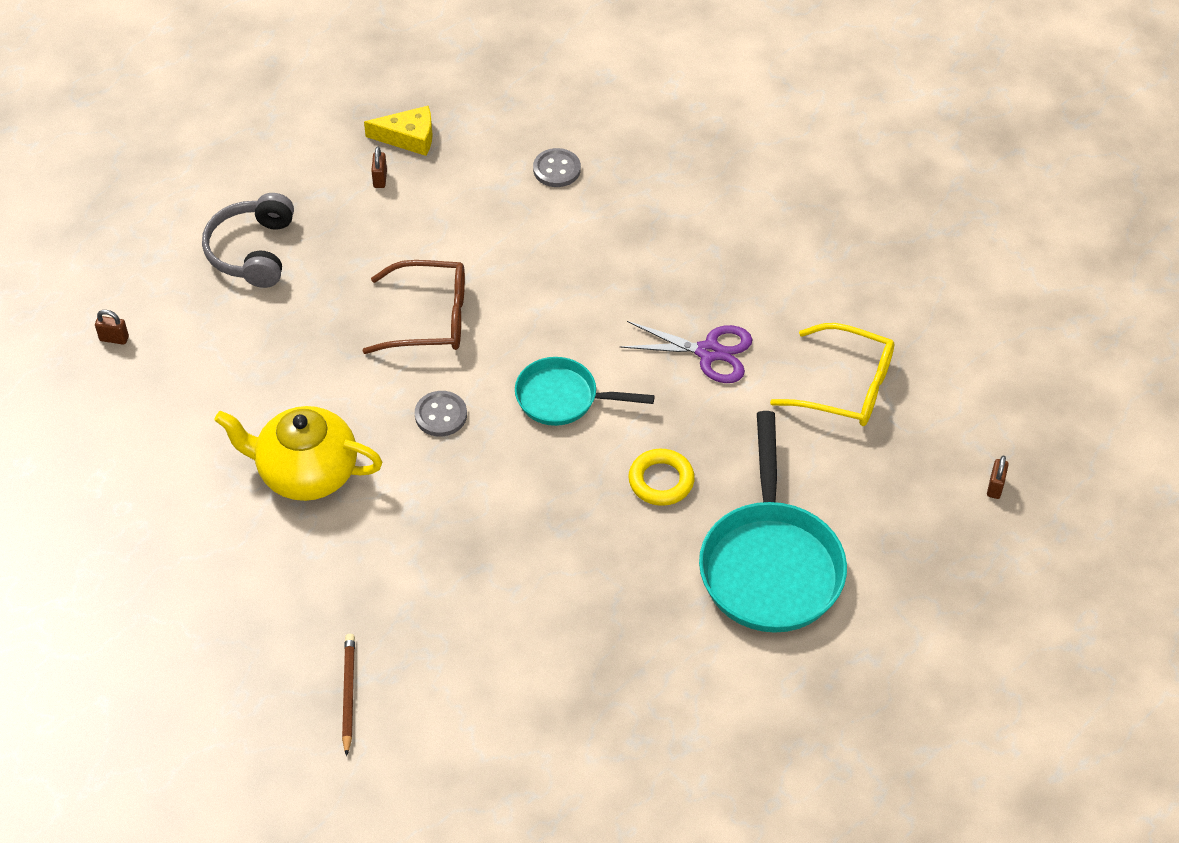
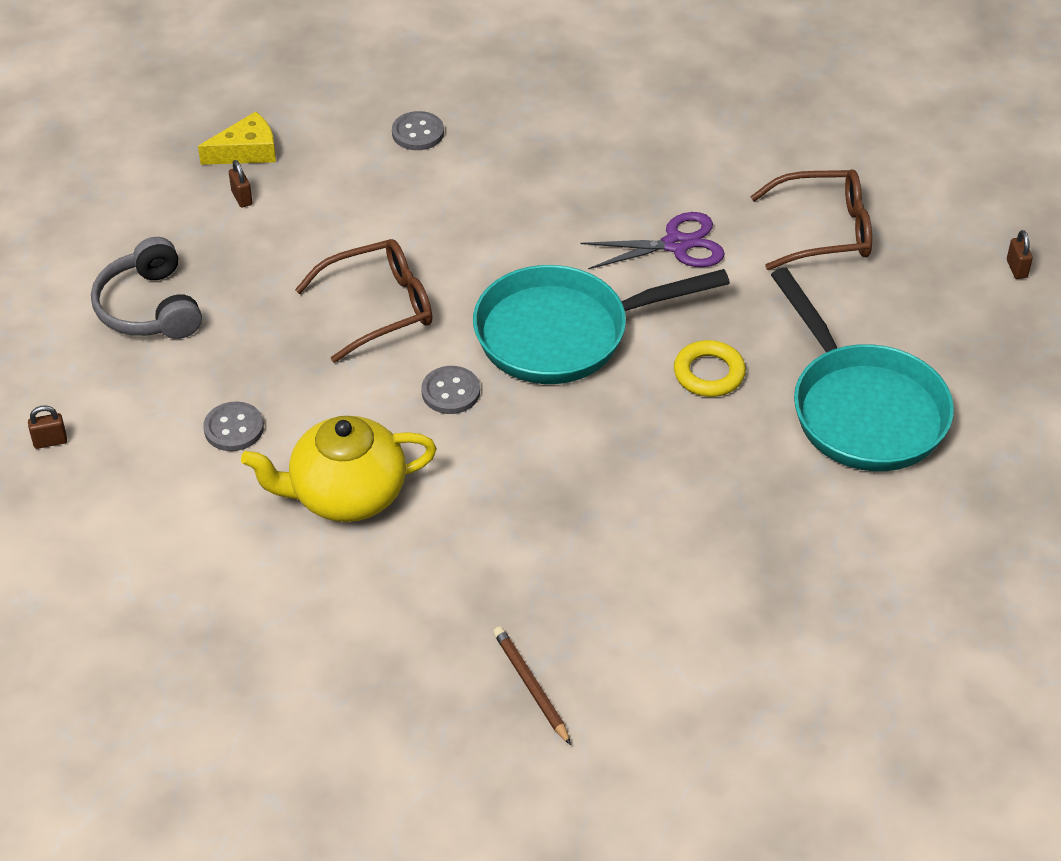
camera: 25 degrees left, 5 degrees down
(255, 381) = (234, 428): none -> grey button
(563, 398) = (563, 333): turquoise pan -> turquoise pan, size x1.70
(844, 386) = (823, 231): yellow glasses -> brown glasses

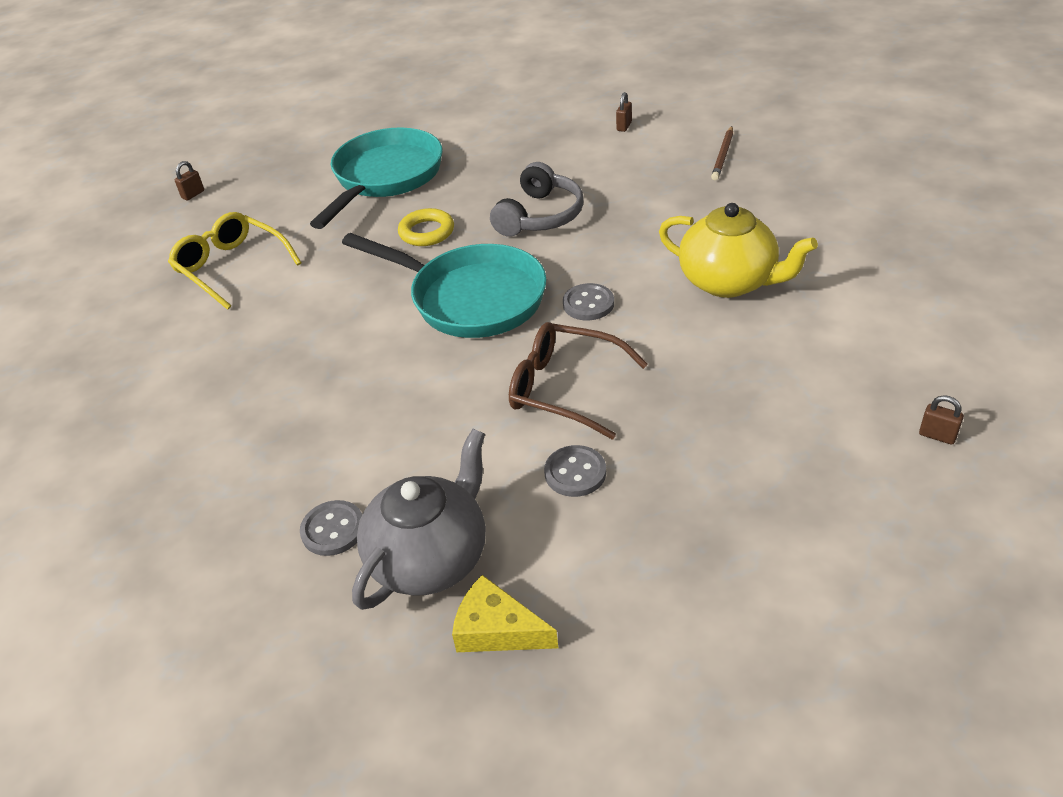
camera: 130 degrees left, 5 degrees down
(149, 308) = (755, 507): grey headphones -> grey headphones (540, 216)
(234, 428) = (769, 363): grey button -> grey button (575, 473)
(242, 198) = (560, 571): brown padlock -> brown padlock (624, 126)
(333, 157) = (430, 558): none -> grey teapot
(676, 245) = (318, 310): purple scissors -> none
(823, 231) = (232, 267): brown glasses -> yellow glasses

